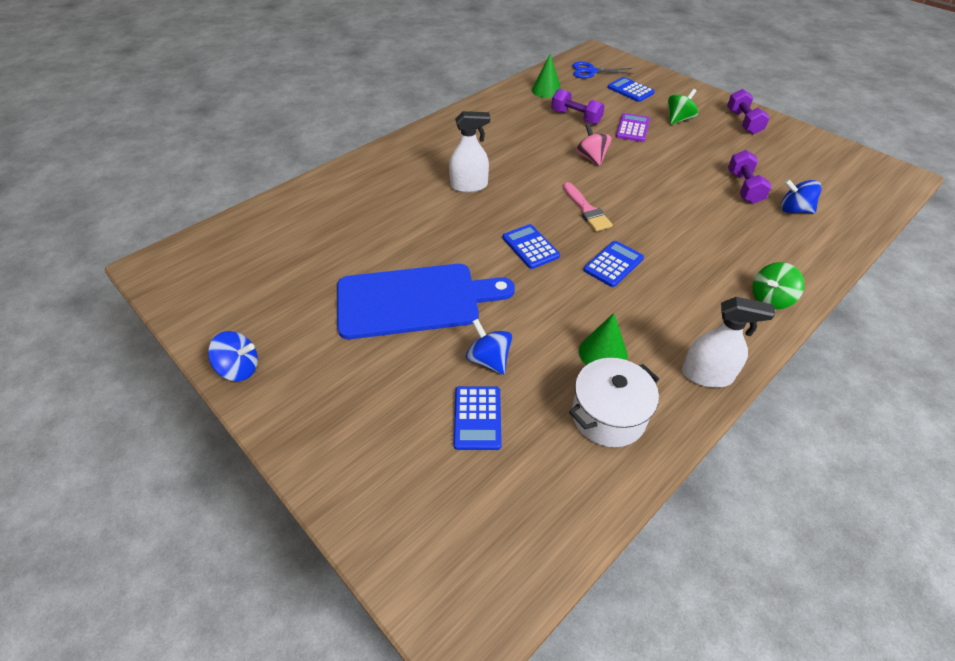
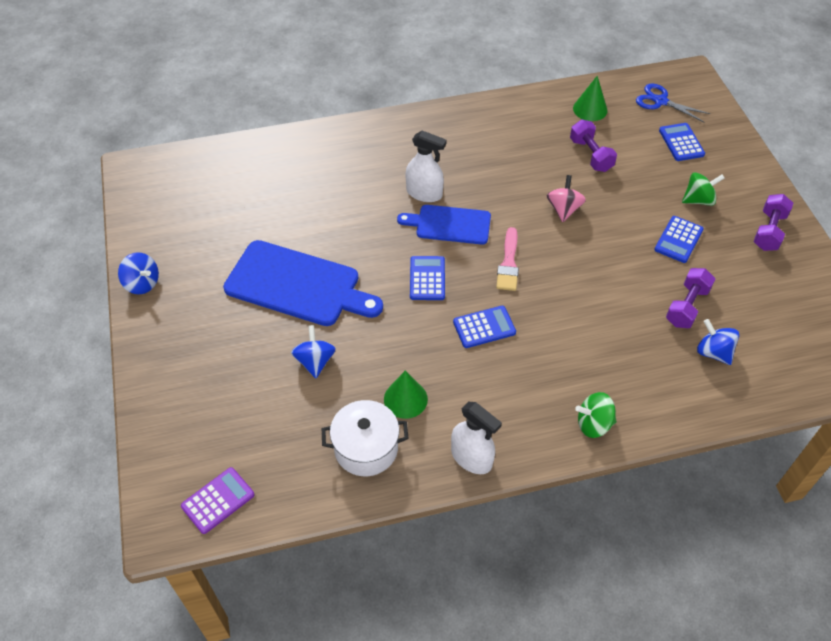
camera: 30 degrees right, 5 degrees up
(477, 418) = (272, 401): blue calculator -> blue calculator (678, 240)
(512, 200) = (449, 225): none -> blue cutting board
(632, 128) = (638, 191): purple calculator -> purple calculator (218, 500)

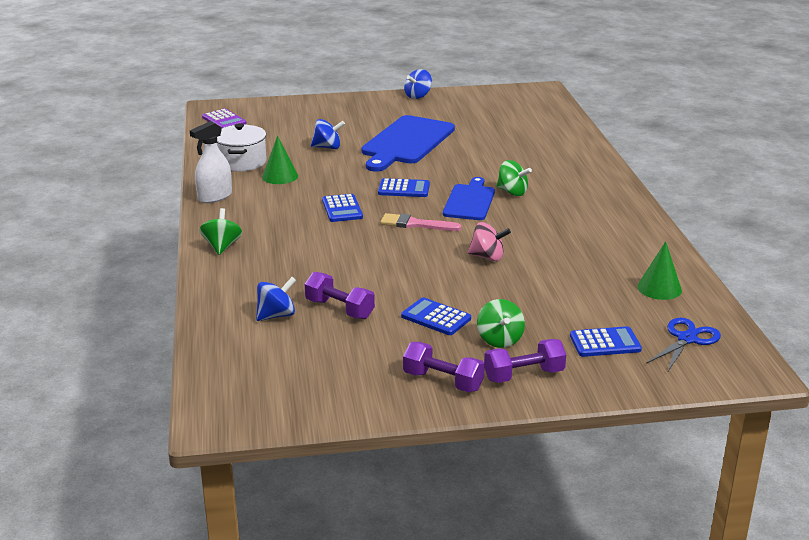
camera: 95 degrees right, 25 degrees down
(424, 193) = (512, 192): white spray bottle -> green spinning top
(590, 155) = (575, 280): purple dumbbell -> purple dumbbell (524, 375)

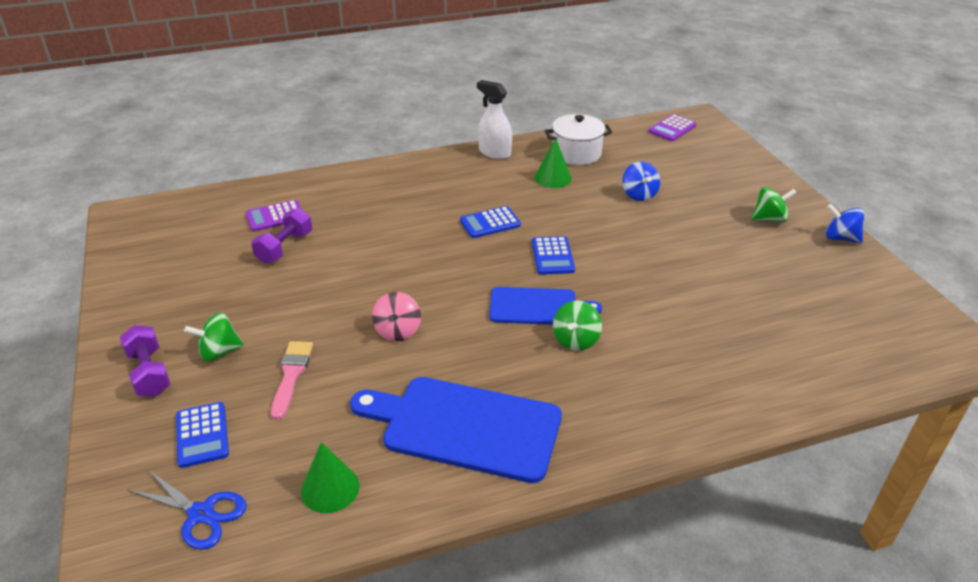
camera: 80 degrees right, 10 degrees up
(222, 247) = (397, 172): green spinning top -> green spinning top (769, 219)
(276, 315) = (275, 216): blue spinning top -> purple calculator
(406, 142) = (684, 245): blue cutting board -> blue cutting board (464, 427)
(415, 224) = (467, 273): pink brush -> pink brush (291, 375)
(436, 317) = (266, 306): blue calculator -> none
(443, 381) = (150, 320): purple dumbbell -> none

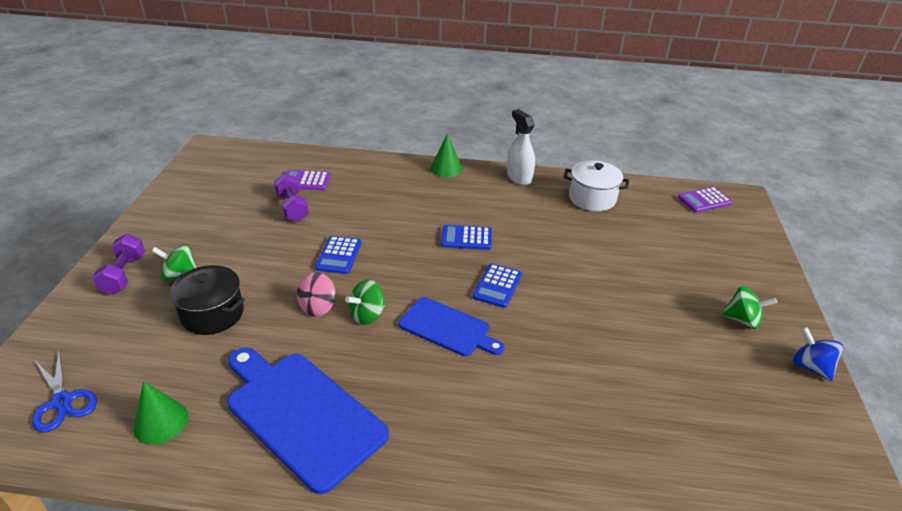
camera: 25 degrees right, 0 degrees up
(202, 435) = (115, 338): blue calculator -> blue calculator (339, 255)
(285, 247) = (292, 208): purple dumbbell -> purple dumbbell turned 75 degrees counterclockwise
(291, 375) = (212, 314): pink brush -> black pot
(553, 178) = (553, 214): green cone -> green cone (446, 168)
(576, 340) = (457, 372): green spinning top -> green spinning top (367, 315)
(639, 195) = (622, 254): blue spinning top -> none

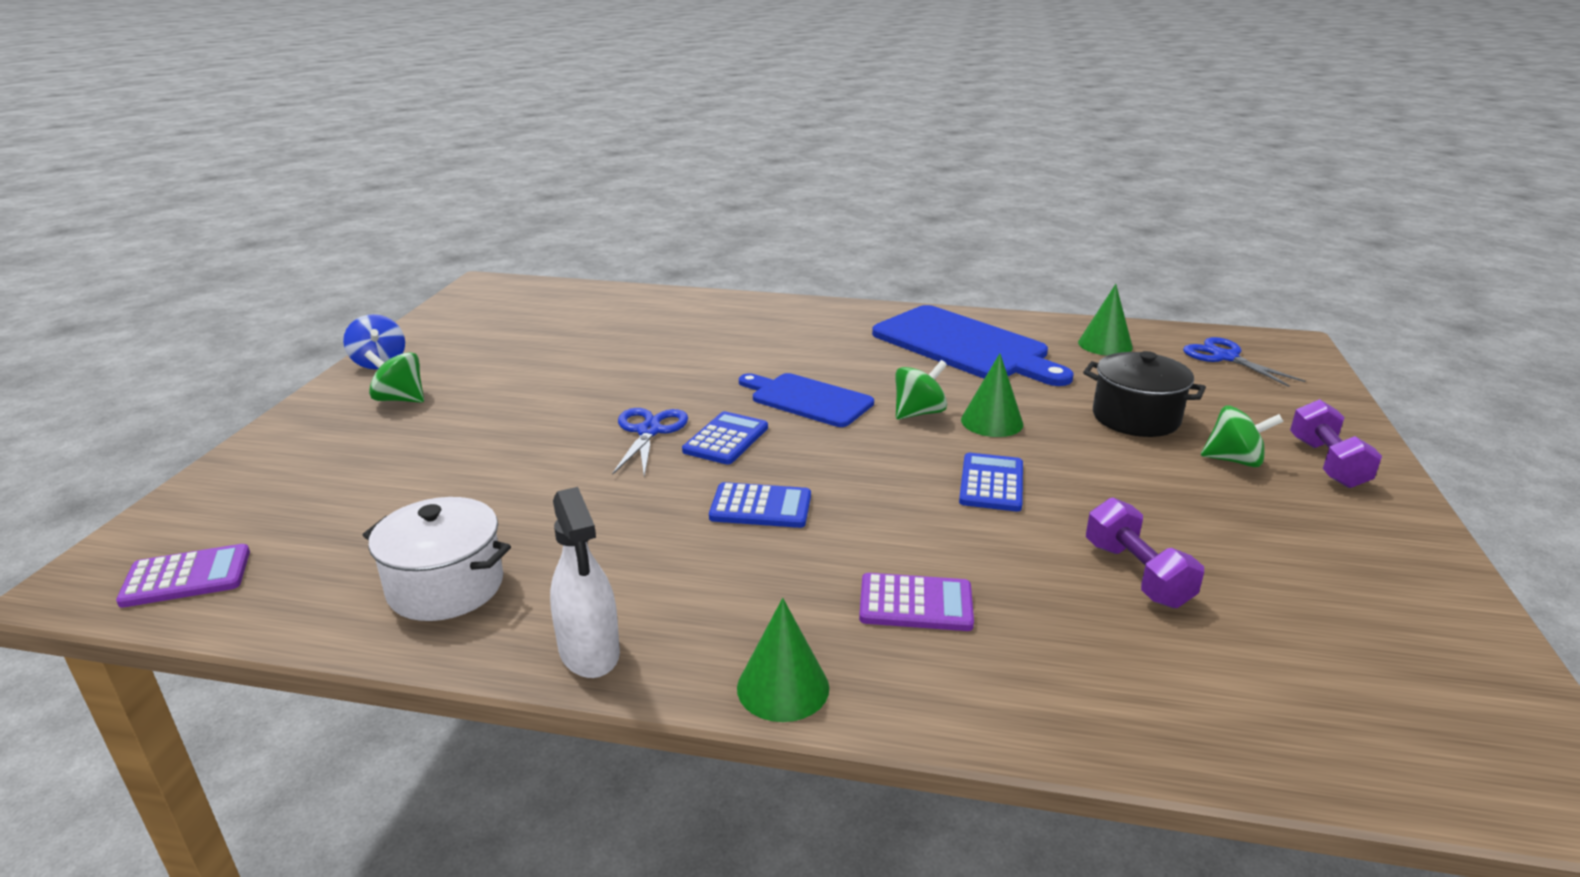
camera: 175 degrees left, 10 degrees down
(306, 181) = (1155, 649): purple calculator -> purple calculator (915, 604)
(318, 307) = (992, 422): pink spinning top -> green cone
(549, 292) = (649, 431): none -> blue scissors

